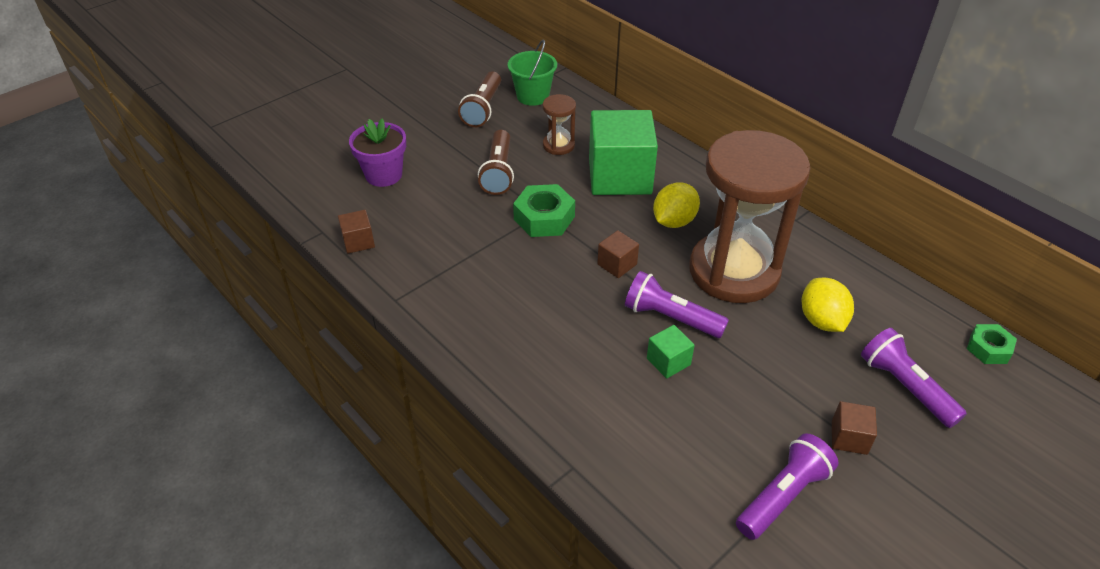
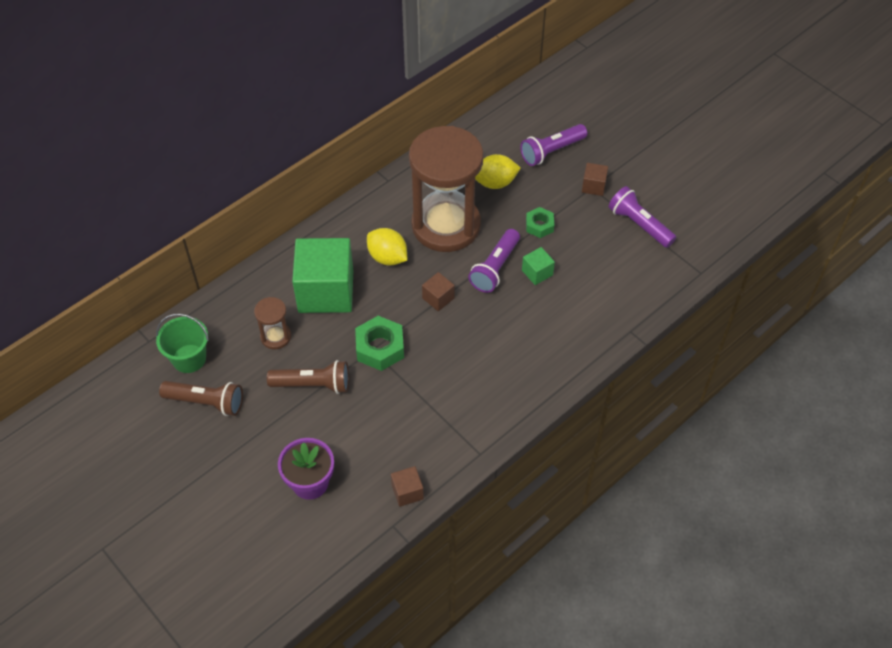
camera: 90 degrees left, 10 degrees up
(988, 348) = (517, 104): green nut -> green nut (539, 225)

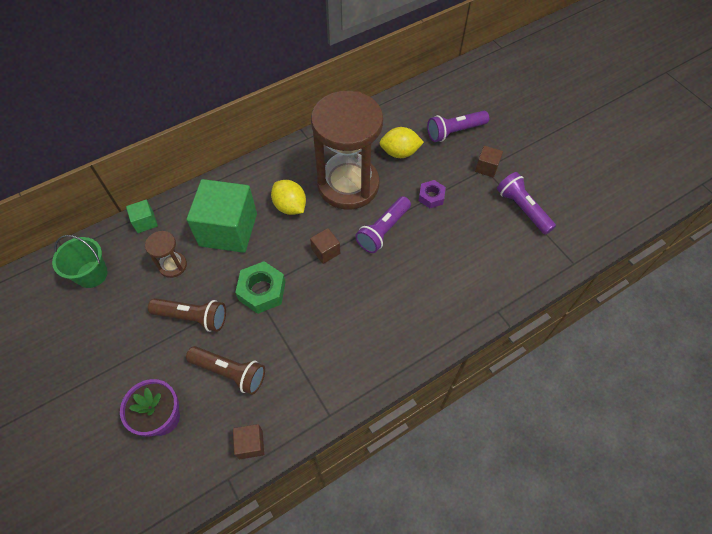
camera: 10 degrees right, 5 degrees up
(206, 402) = (93, 319): brown flashlight -> brown flashlight (230, 372)
(537, 273) = (420, 240): green cube -> green cube (145, 222)
(539, 225) = (431, 197): green nut -> purple nut

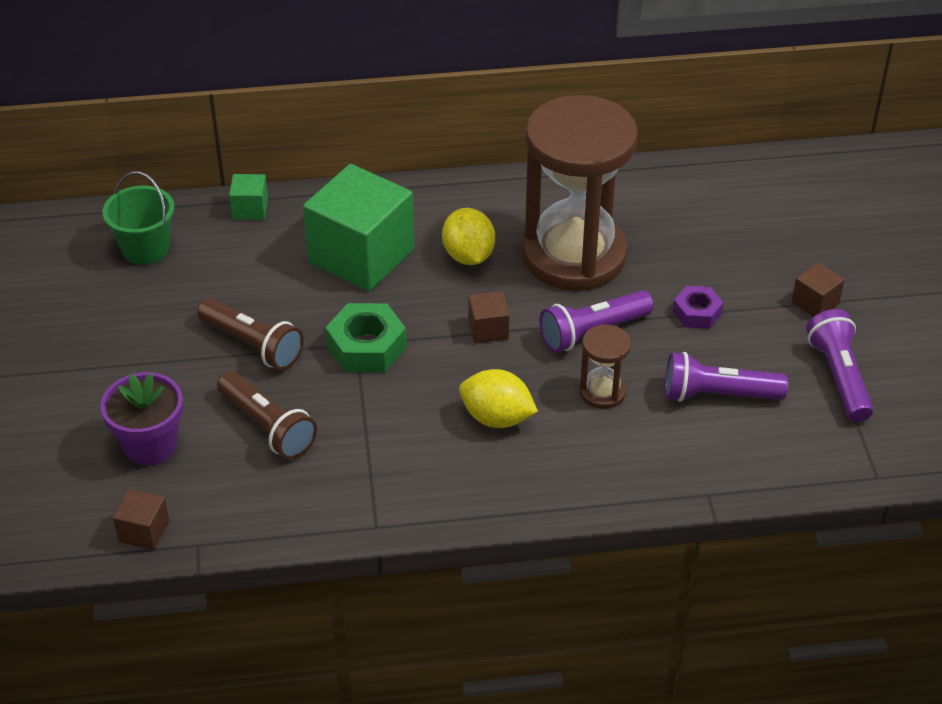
camera: 25 degrees right, 15 degrees down
(173, 265) = (259, 274): brown hourglass -> brown hourglass (602, 392)
(250, 444) = (249, 518): brown cube -> brown cube (144, 531)
(400, 152) = (683, 238): yellow lemon -> yellow lemon (497, 418)
(454, 131) = (793, 237): purple flashlight -> purple flashlight (718, 394)

